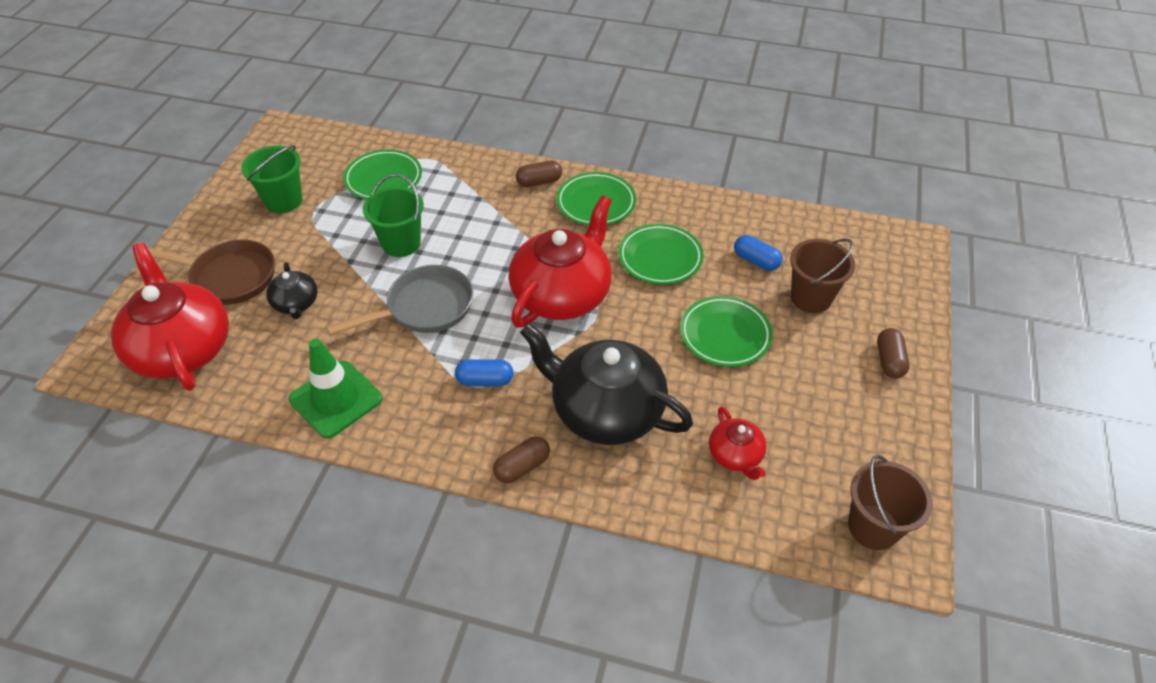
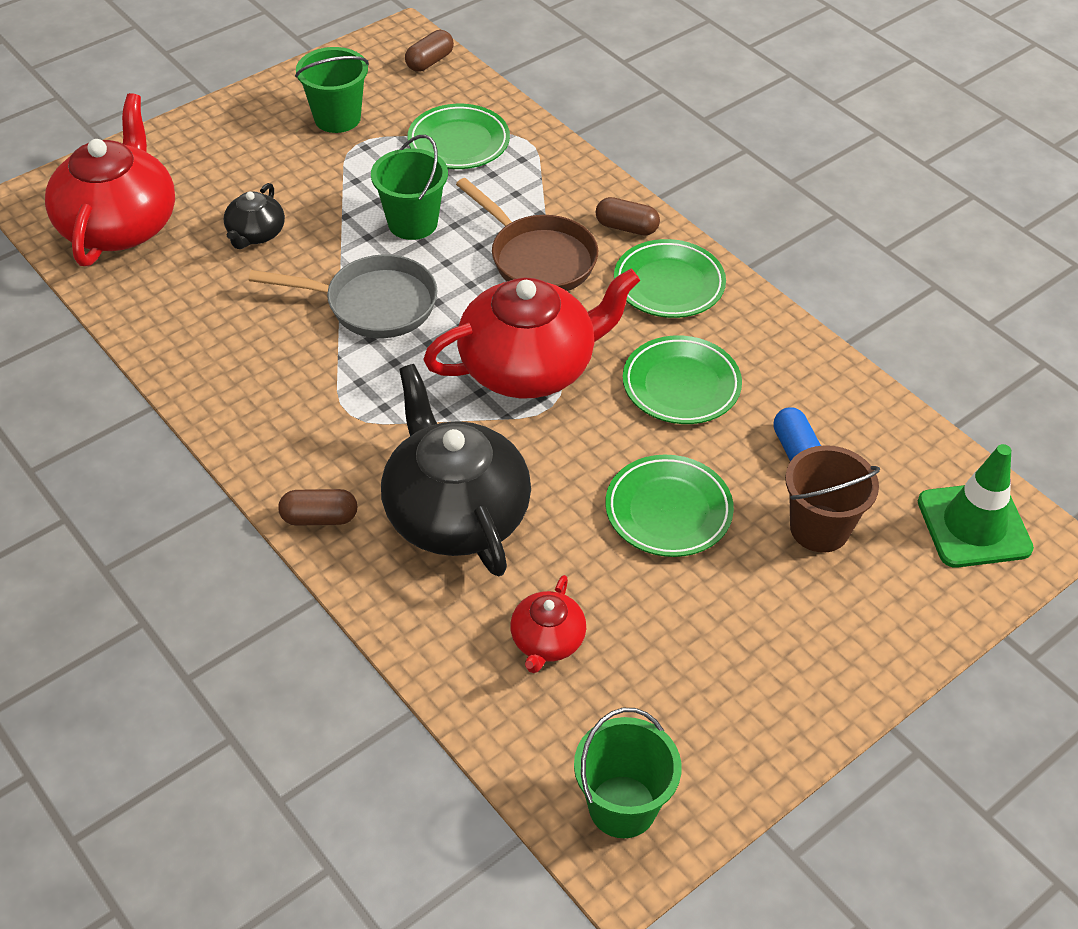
camera: 35 degrees right, 0 degrees up
(228, 277) = (218, 174): brown pan -> brown pan (537, 258)
(336, 399) = (209, 350): green traffic cone -> green traffic cone (974, 525)
(485, 380) = (364, 412): blue capsule -> none
(873, 527) = (622, 806): brown bucket -> green bucket
(889, 361) = (840, 653): brown capsule -> brown capsule (429, 62)

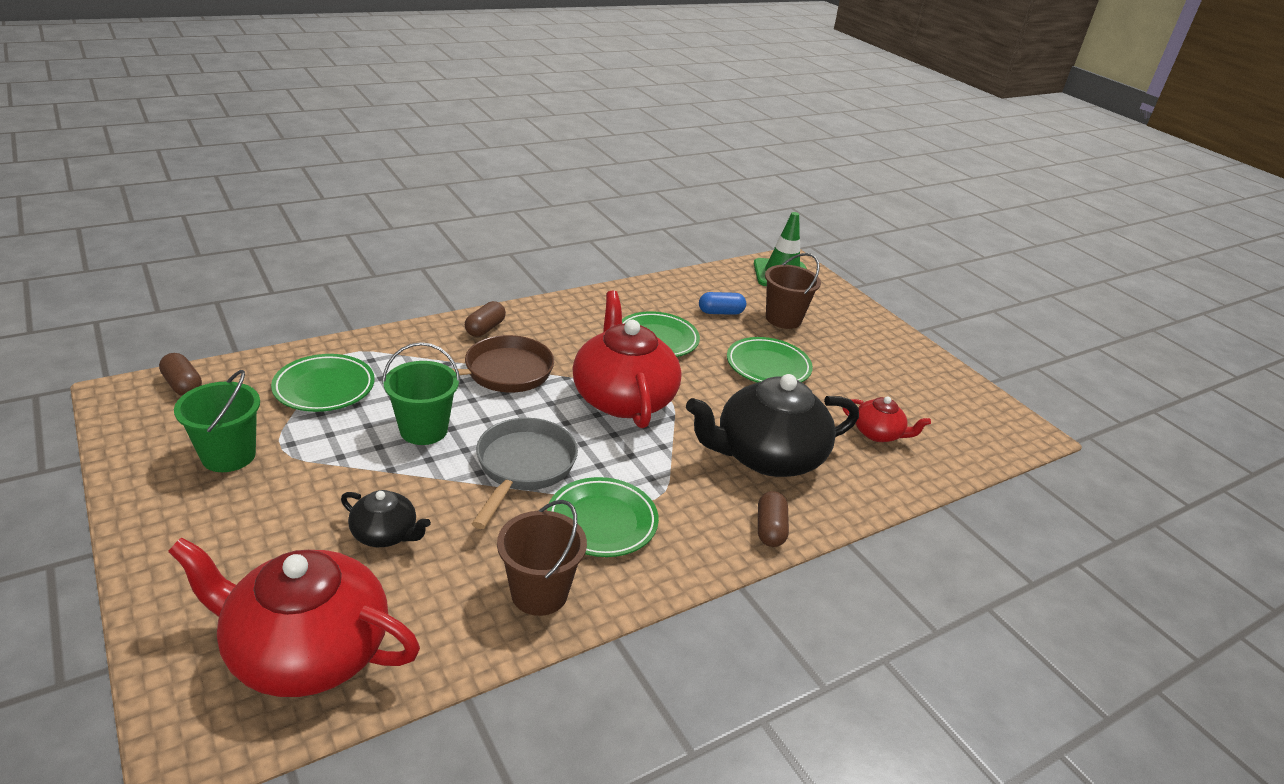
camera: 85 degrees left, 15 degrees down
(197, 345) = (539, 593): none -> brown bucket
(622, 806) = (993, 426): green bucket -> none
(669, 284) = (555, 324): green plate -> green plate (602, 522)

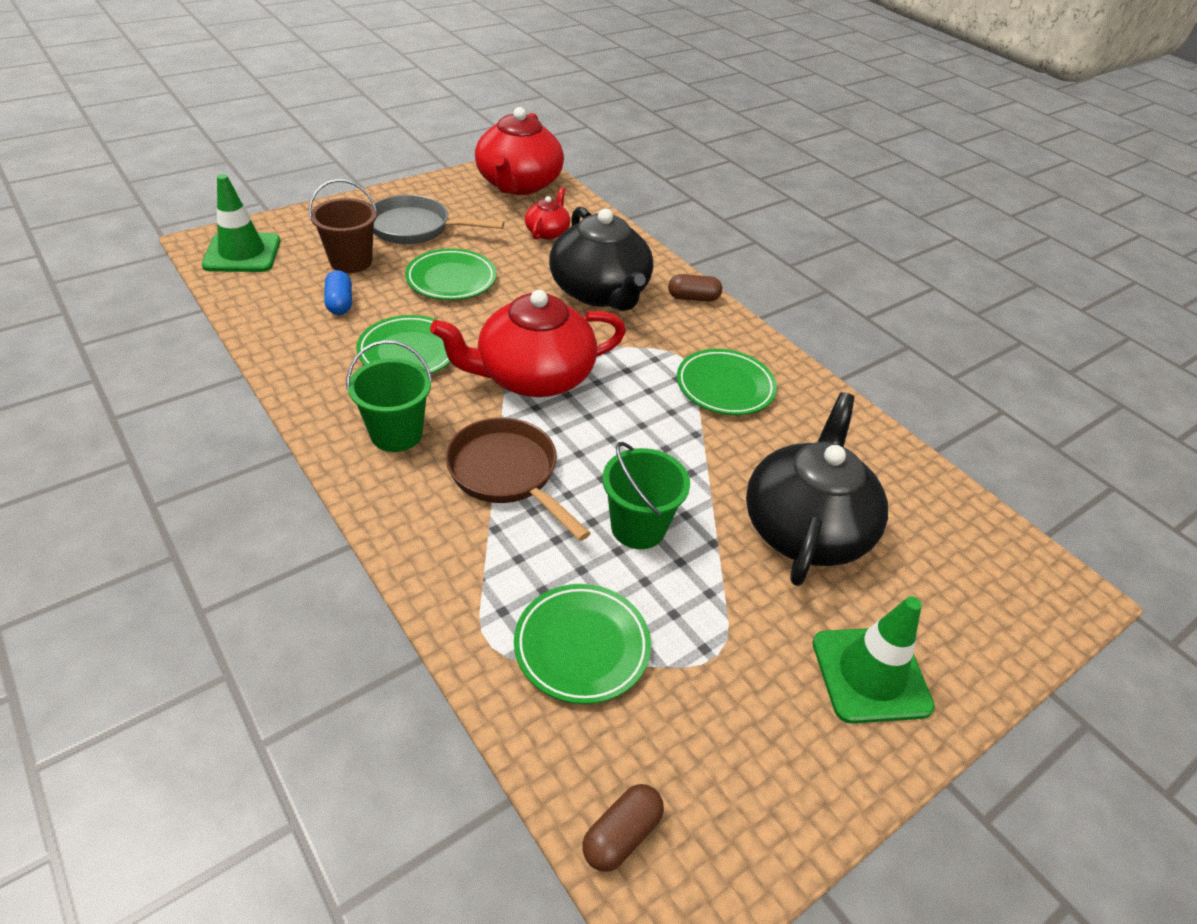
camera: 95 degrees left, 10 degrees up
(211, 531) = (870, 674): none -> green traffic cone
(228, 455) = (750, 706): green bucket -> green bucket (396, 434)
(305, 651) = (956, 551): red teapot -> red teapot (518, 184)
(385, 534) = (805, 527): black teapot -> black teapot, size x2.08
(485, 328) = (402, 502): brown capsule -> none
(523, 467) = (672, 441): grey pan -> grey pan (416, 228)
(539, 593) = (822, 419): brown bucket -> none

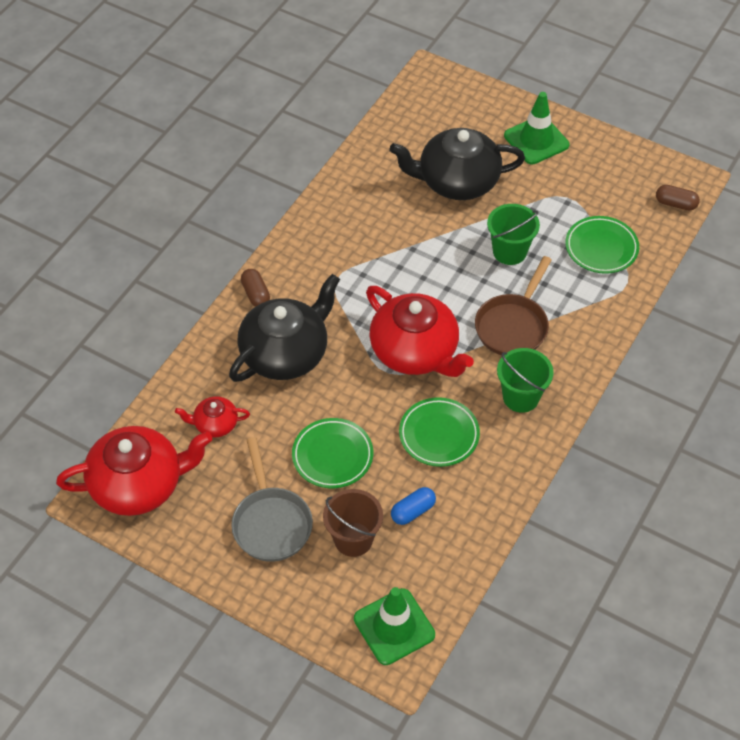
camera: 110 degrees left, 10 degrees up
(725, 387) = (354, 247): green plate -> none

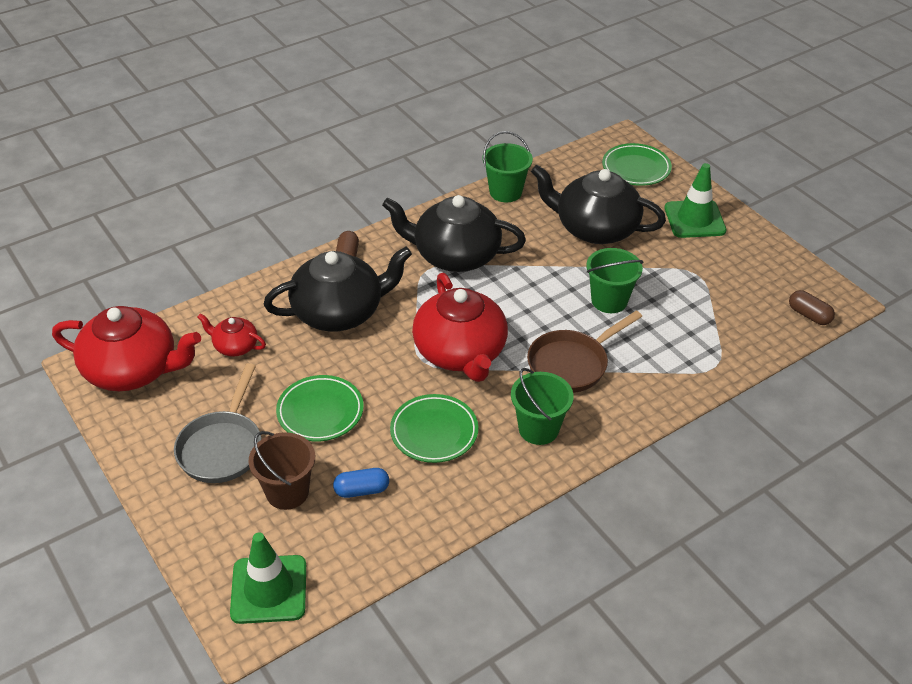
camera: 25 degrees right, 10 degrees down
(351, 256) = (455, 255): none -> black teapot
(356, 171) = (505, 192): none -> green bucket
(601, 248) = (705, 328): green plate -> green plate (636, 168)

